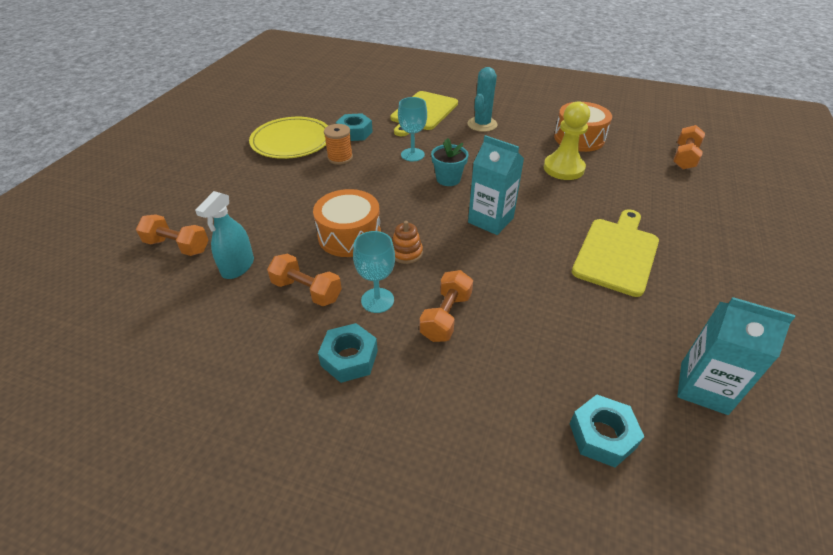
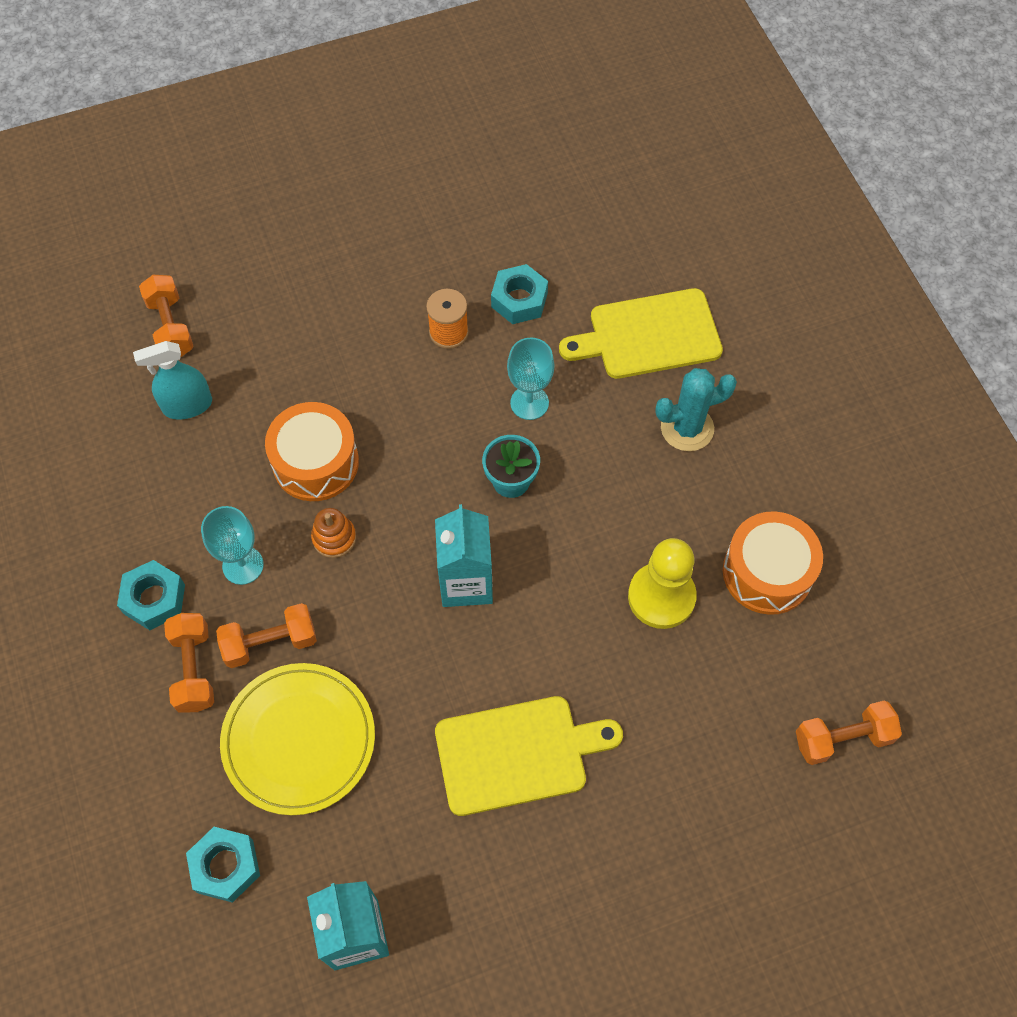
camera: 50 degrees right, 20 degrees up
(291, 141) = (436, 252): yellow plate -> yellow plate (299, 740)
(307, 290) = (205, 493): orange dumbbell -> orange dumbbell (194, 669)

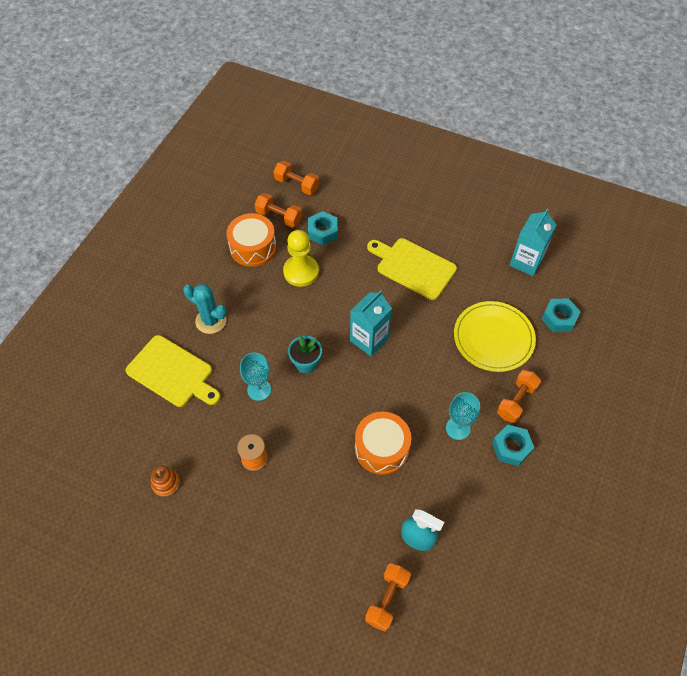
camera: 135 degrees left, 5 degrees down
(270, 643) = (473, 384): orange dumbbell -> orange dumbbell (279, 217)
(334, 538) = (406, 405): orange stacking toy -> orange stacking toy (165, 483)
(519, 300) = (204, 444): turquoise nut -> turquoise nut (323, 231)

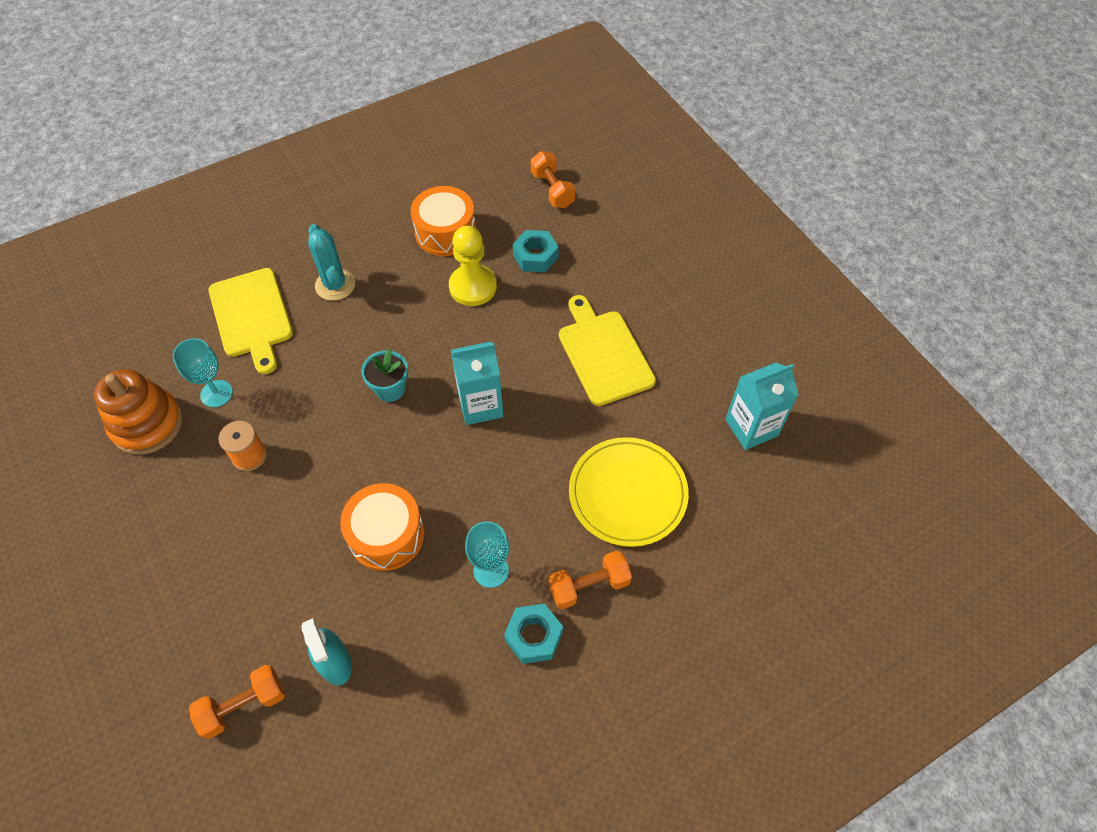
camera: 35 degrees right, 0 degrees up
(165, 483) = (147, 424): orange stacking toy -> orange stacking toy, size x2.02
(259, 390) = (318, 387): turquoise goblet -> turquoise goblet (216, 393)
(279, 217) = (502, 214): orange dumbbell -> none
(559, 318) = (733, 521): turquoise nut -> none

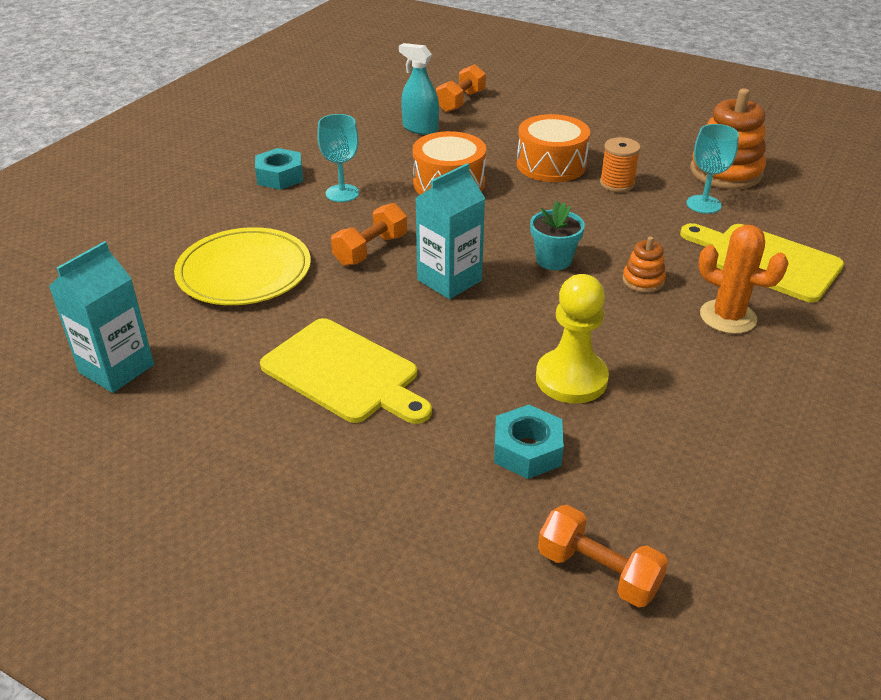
camera: 150 degrees right, 20 degrees down
(335, 285) = (728, 317): turquoise cactus -> orange cactus
(351, 339) = (643, 280): none -> orange stacking toy
(445, 232) = (681, 428): orange drum -> orange drum (551, 164)
(589, 585) = (249, 211): orange dumbbell -> orange dumbbell (371, 250)

